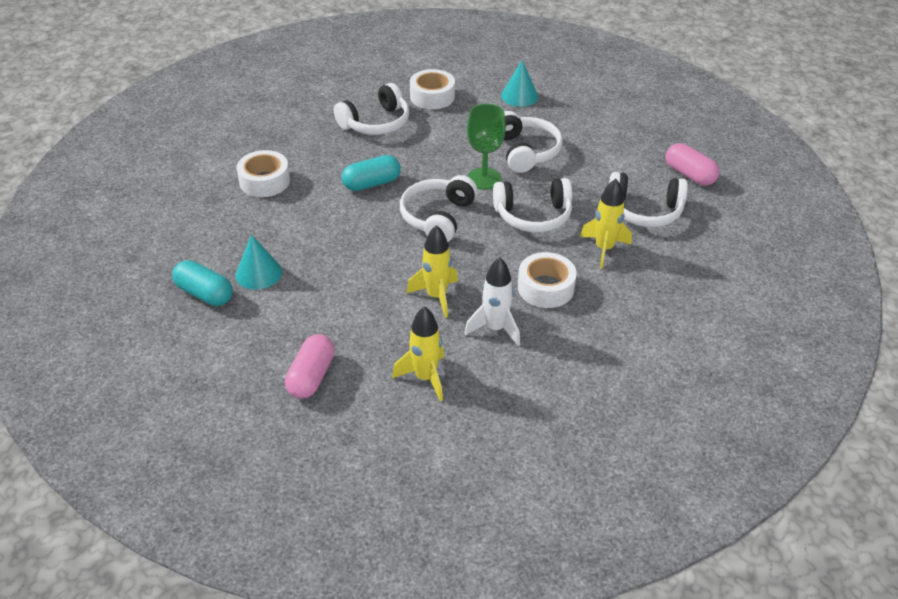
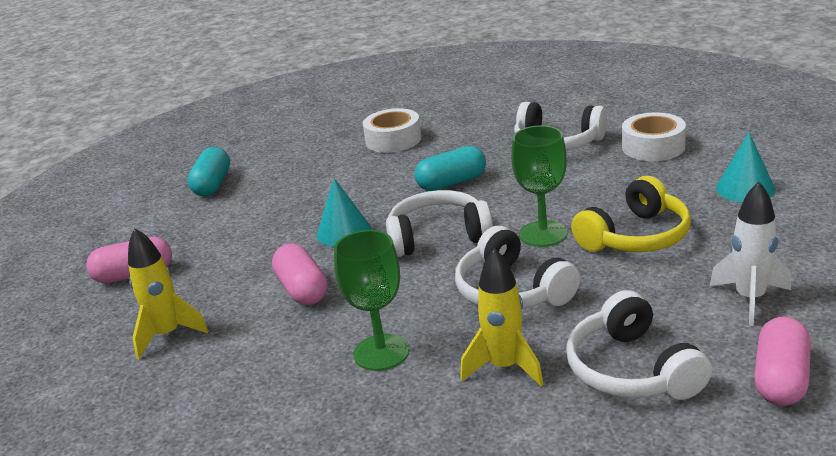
camera: 65 degrees right, 15 degrees down
(258, 273) = (259, 193): turquoise cone -> turquoise cone (343, 232)
(372, 183) = (452, 183): turquoise capsule -> turquoise capsule turned 60 degrees counterclockwise
(436, 296) = (302, 290): yellow rocket -> pink capsule
(495, 328) = (277, 346): white rocket -> white rocket (750, 299)
(526, 151) = (635, 237): white headphones -> yellow headphones
(545, 287) = (381, 352): white tape -> green goblet

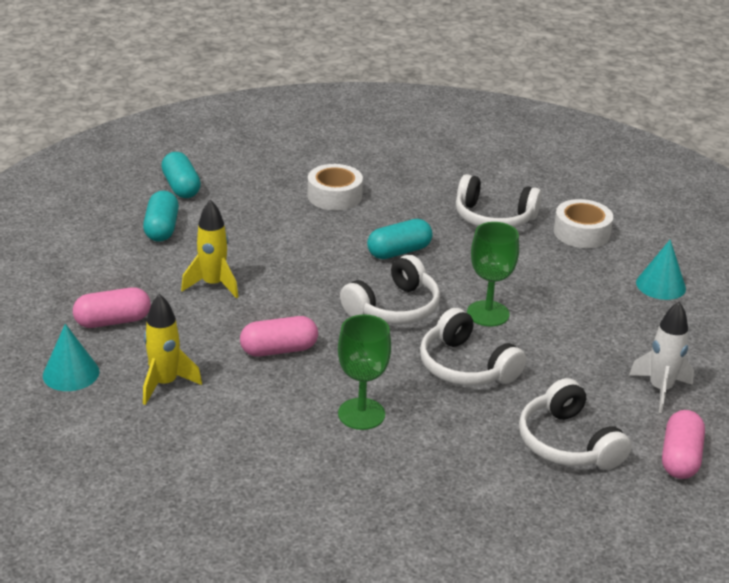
camera: 10 degrees left, 5 degrees up
(243, 147) = (181, 187): none -> turquoise capsule
(302, 290) = (279, 350): pink capsule -> pink capsule turned 75 degrees counterclockwise
(343, 232) = (305, 294): turquoise cone -> turquoise cone (71, 373)
(438, 237) = (394, 308): white headphones -> white headphones turned 150 degrees clockwise
(504, 367) = (466, 434): yellow rocket -> yellow rocket (213, 285)
(635, 237) = (568, 324): yellow headphones -> none

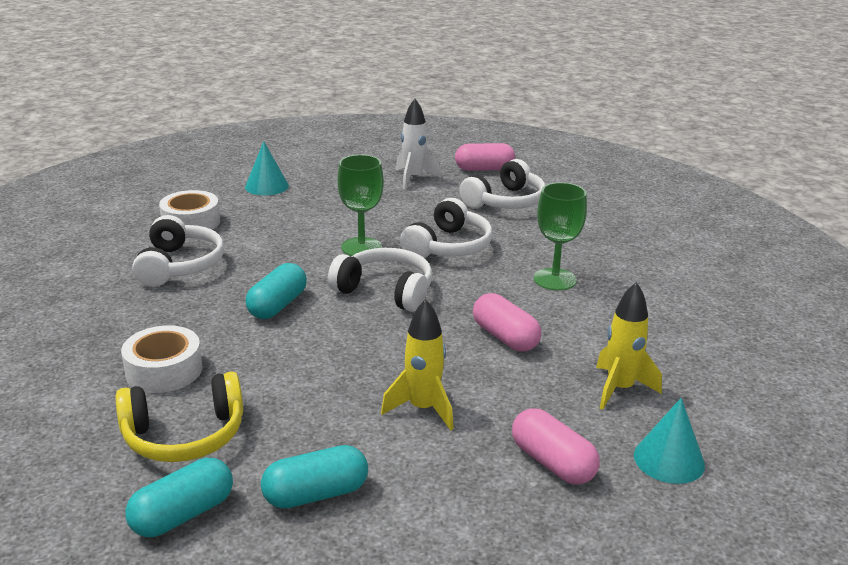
camera: 110 degrees left, 5 degrees down
(254, 195) = (184, 435): none -> yellow headphones
(399, 252) = (277, 305): turquoise capsule -> turquoise capsule turned 75 degrees clockwise

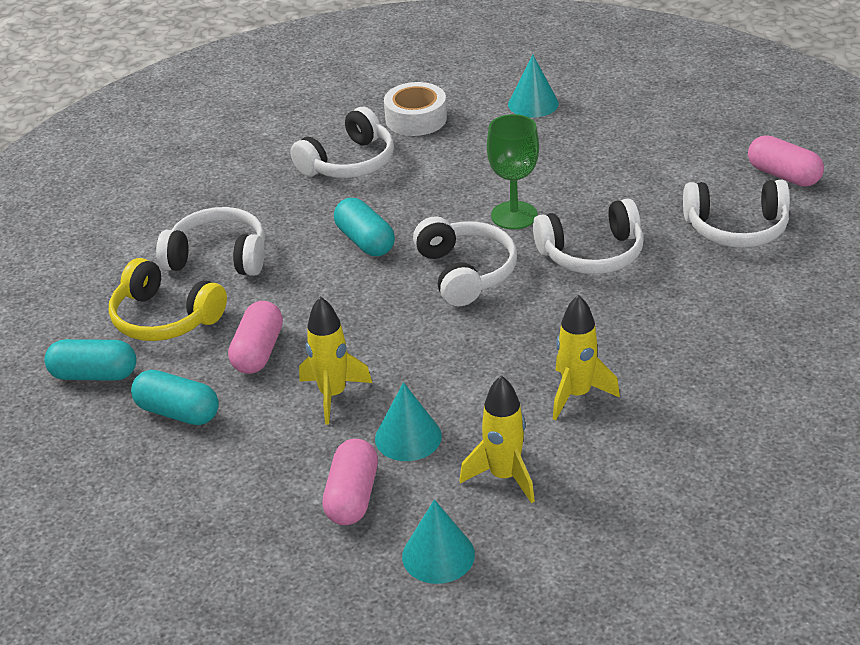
camera: 50 degrees right, 10 degrees up
(164, 370) = (218, 257): white tape -> white headphones
(277, 305) = (365, 241): turquoise capsule -> turquoise capsule turned 75 degrees clockwise
(413, 178) = (687, 155): white rocket -> none
(505, 337) = (491, 373): pink capsule -> pink capsule (258, 352)
(521, 403) = (408, 437): none -> turquoise cone
(554, 279) = (632, 342): green goblet -> none
(576, 321) = (577, 395): none -> yellow rocket

